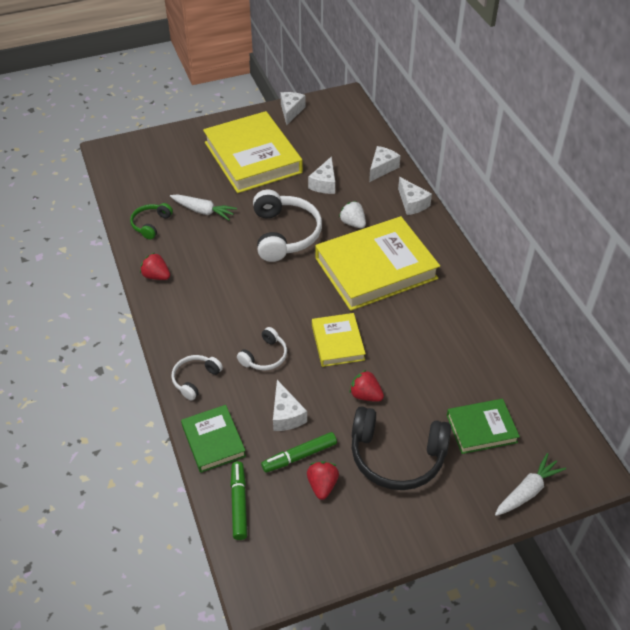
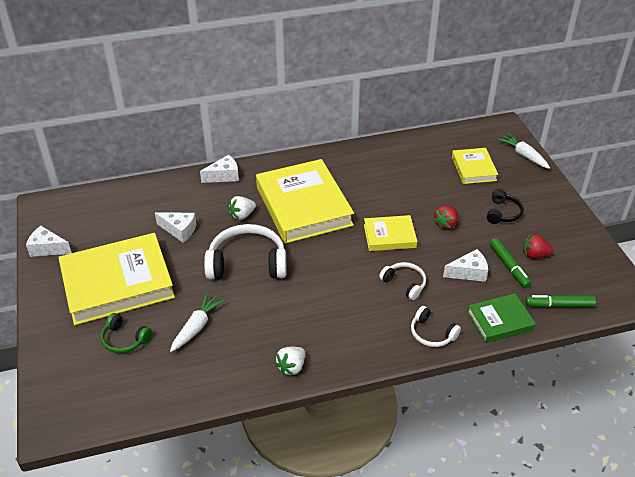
camera: 85 degrees left, 5 degrees down
(151, 224) = (207, 374): green headphones -> green headphones (124, 339)
(156, 276) = (291, 367): red strawberry -> white strawberry
(382, 168) = (168, 190): white cheese -> none
(397, 456) = (503, 213): black headphones -> black headphones, size x0.53
(481, 429) = (473, 168): green book -> yellow book

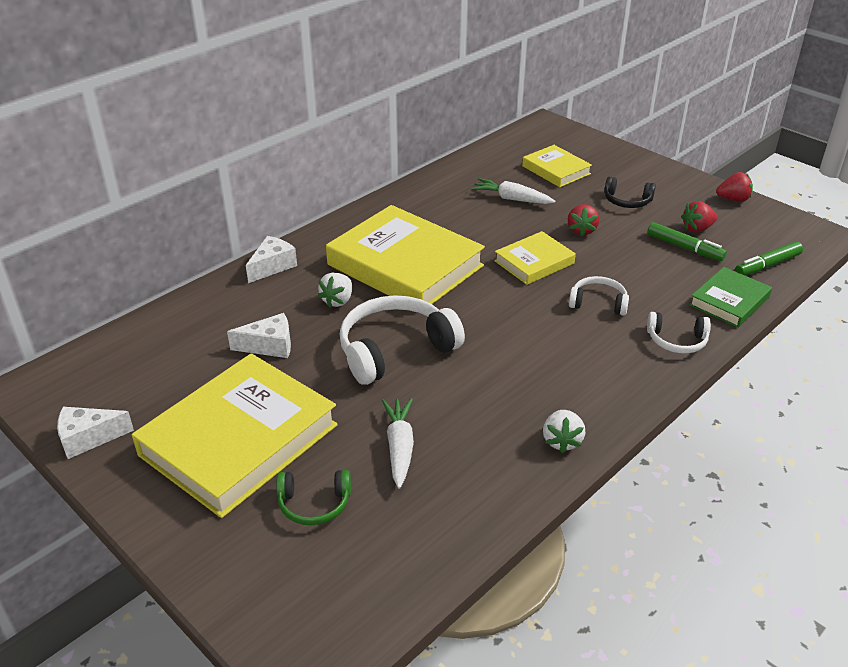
camera: 30 degrees left, 5 degrees down
(468, 272) = (652, 267): white cheese -> none
(503, 213) = (627, 201): black headphones -> black headphones turned 120 degrees clockwise
(523, 155) = (593, 143): white carrot -> white carrot (512, 199)
(589, 242) = (733, 199): none -> red strawberry

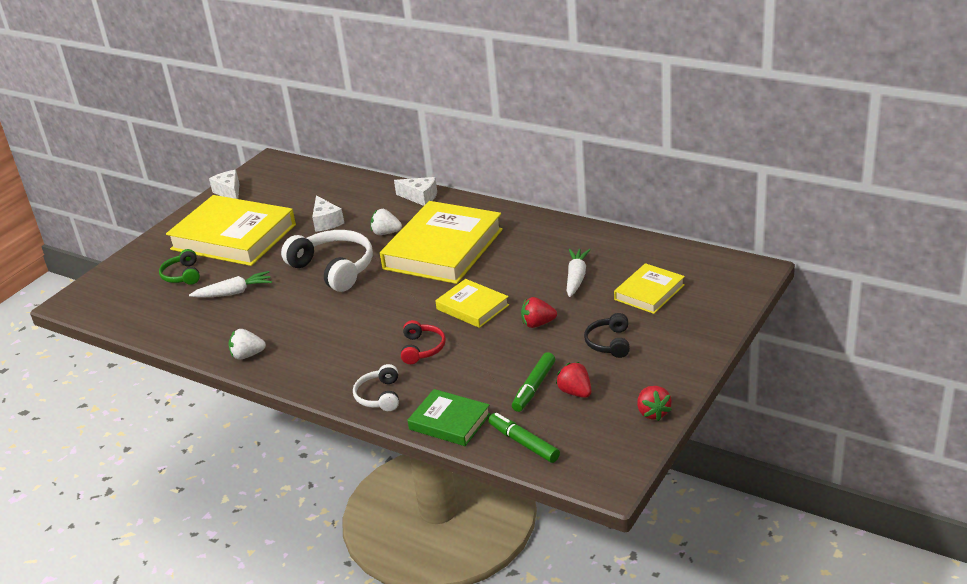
camera: 80 degrees right, 5 degrees down
(598, 303) = (422, 348): white headphones -> red headphones

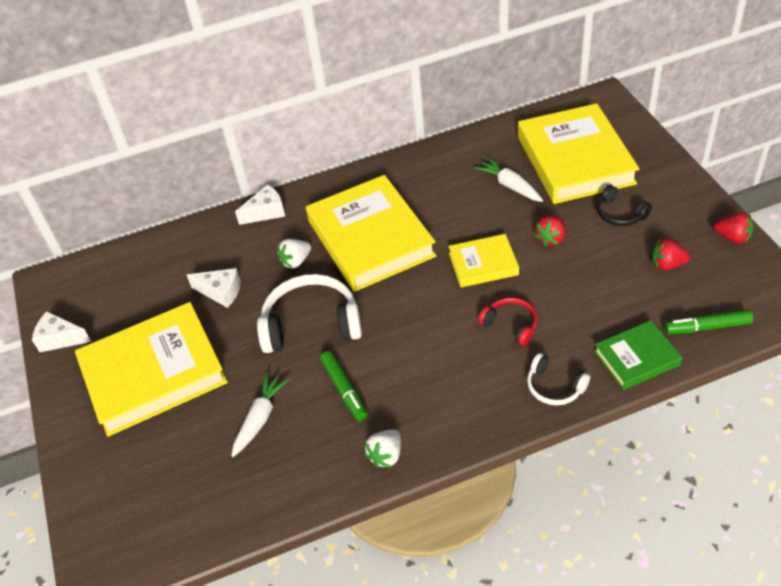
camera: 50 degrees left, 15 degrees up
(182, 275) = (173, 447): green headphones -> none
(534, 387) = (637, 284): green marker -> green marker (344, 389)
(649, 292) = (575, 160): yellow book -> yellow book, size x1.95

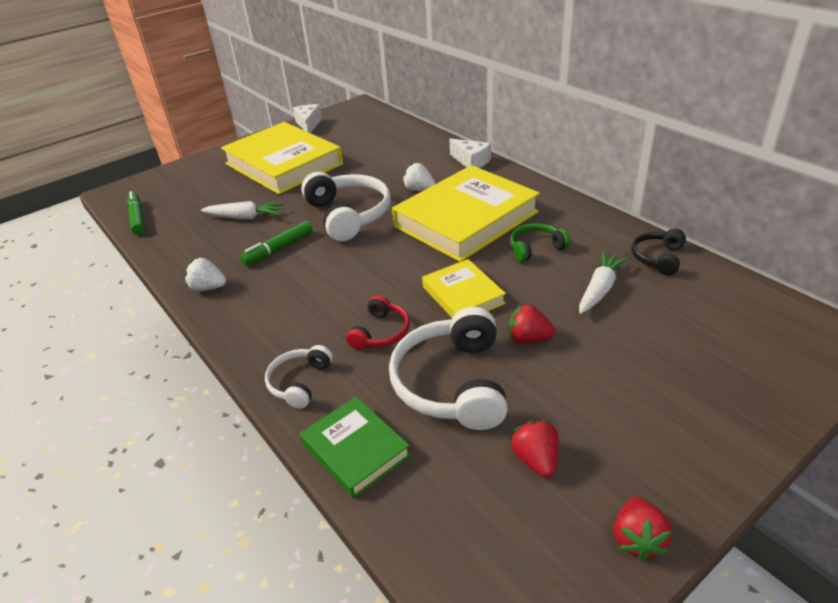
camera: 70 degrees right, 10 degrees down
(221, 292) = (371, 167): white cheese -> none
(439, 205) = (536, 248): none -> green headphones
(575, 160) = (688, 334): yellow book -> none
(584, 291) = (452, 383): none -> white headphones
(619, 214) = (610, 394): black headphones -> black headphones (658, 258)
(707, 327) = (430, 523): green marker -> green marker (137, 218)

